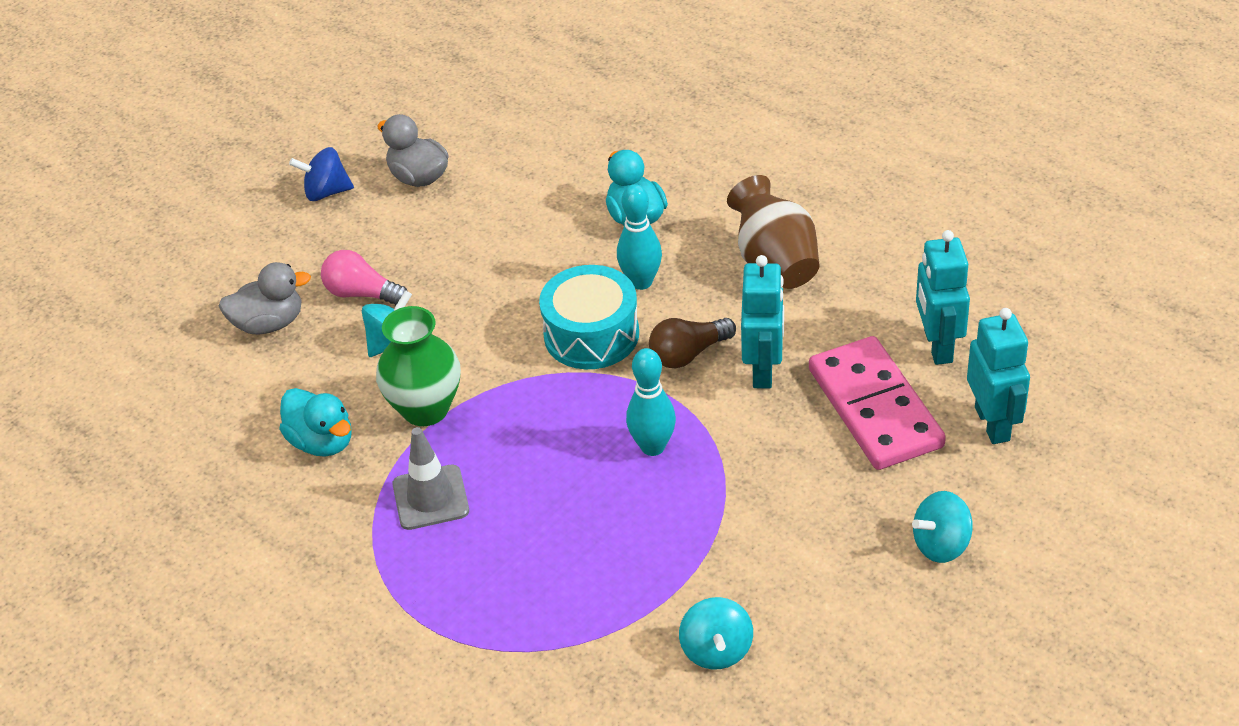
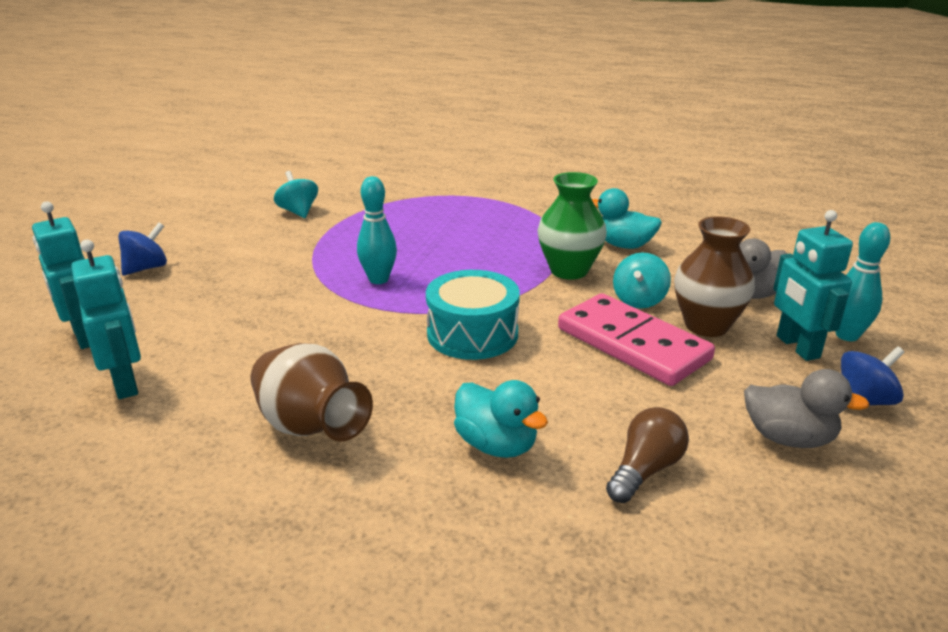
camera: 155 degrees right, 15 degrees down
(362, 294) = (706, 325): pink light bulb -> brown vase
(430, 498) = (521, 235): grey traffic cone -> none
(641, 282) = (451, 382): turquoise bowling pin -> turquoise bowling pin (847, 335)
(688, 354) = (375, 336): brown light bulb -> brown light bulb (645, 470)
(763, 370) = (301, 337): turquoise robot -> turquoise robot (797, 347)
(875, 408) = (194, 329): pink domino -> pink domino (632, 344)
(941, 545) = (146, 268): turquoise spinning top -> blue spinning top

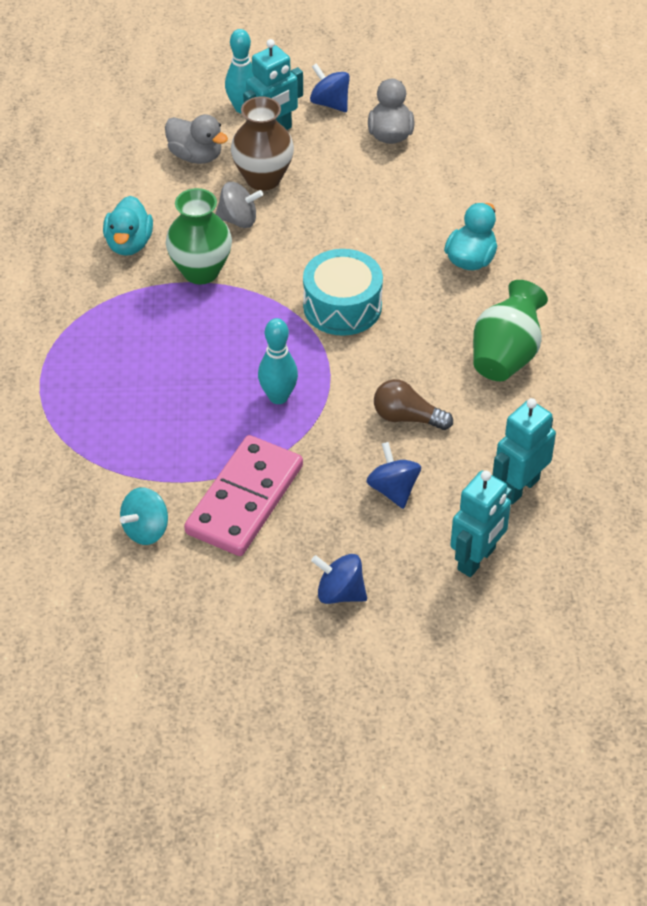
camera: 110 degrees left, 20 degrees up
(214, 312) = (393, 489): none -> blue spinning top
(311, 427) = (506, 355): brown vase -> green vase
(632, 344) = (312, 215): pink domino -> pink domino (245, 499)
(639, 300) = (238, 220): turquoise spinning top -> grey spinning top
(645, 470) = (456, 191): brown light bulb -> brown light bulb (407, 417)

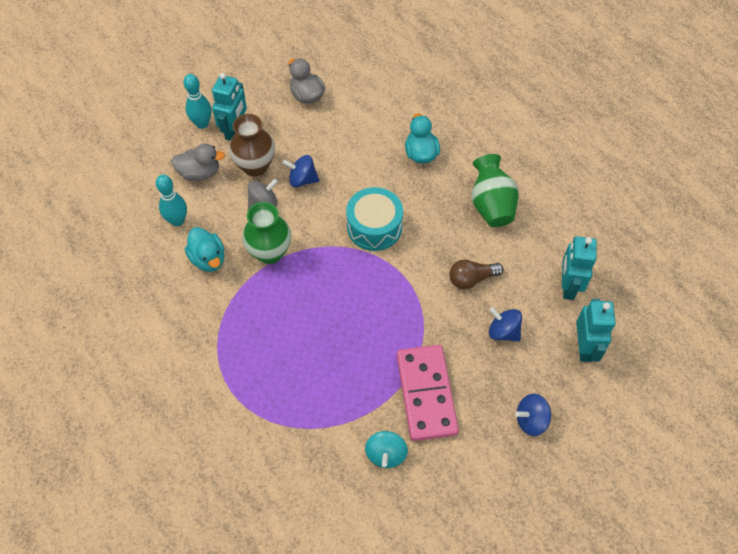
camera: 35 degrees left, 10 degrees up
(278, 397) = (388, 311): turquoise bowling pin -> turquoise bowling pin (177, 221)
(330, 103) = (253, 93): blue spinning top -> blue spinning top (302, 180)

